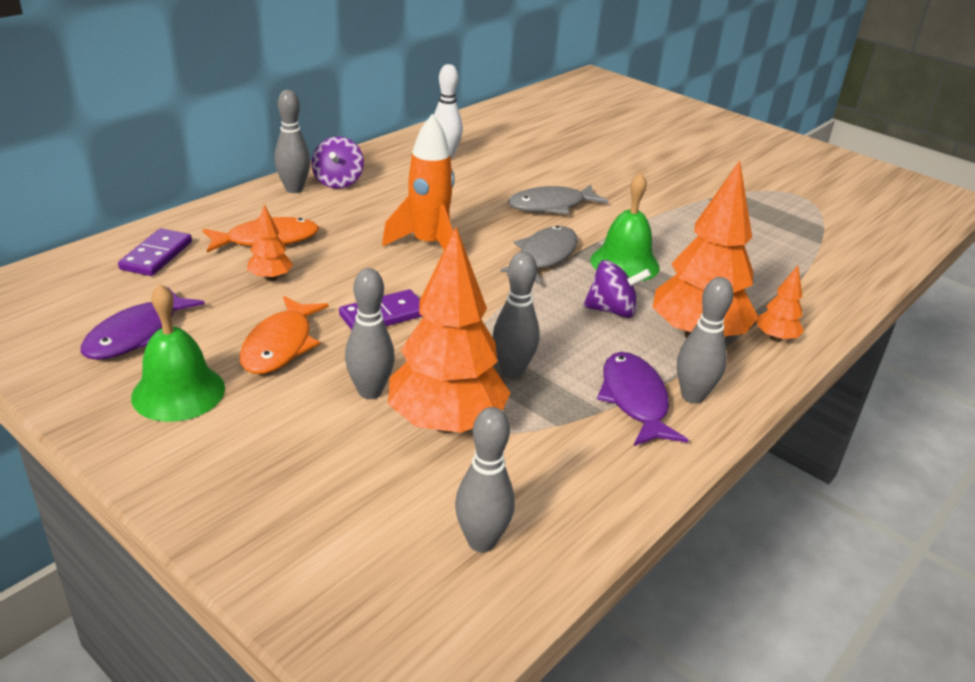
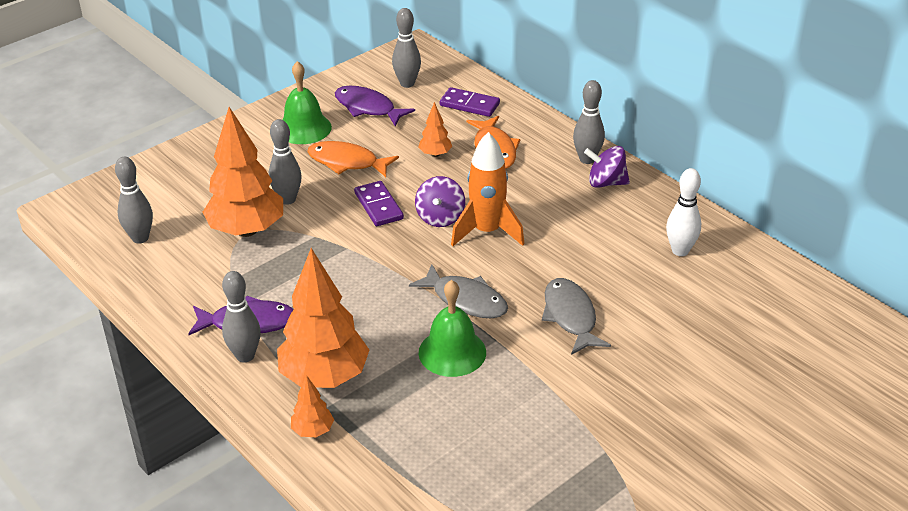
camera: 100 degrees right, 5 degrees up
(512, 370) = (297, 264): grey bowling pin -> grey bowling pin (407, 83)
(612, 310) = (371, 330): purple spinning top -> purple spinning top (440, 217)

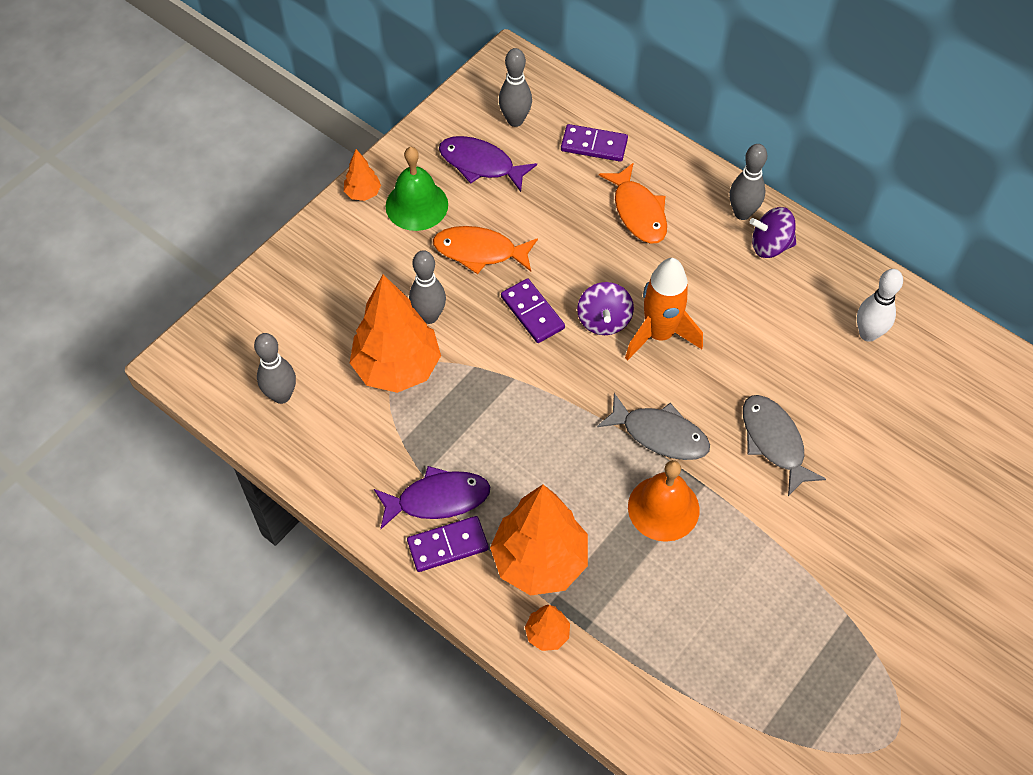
camera: 10 degrees left, 20 degrees up
(245, 356) = (448, 545): grey bowling pin -> purple domino
(435, 154) = (575, 227): orange tree -> orange tree (363, 193)
(452, 352) = (663, 508): green bell -> orange bell

